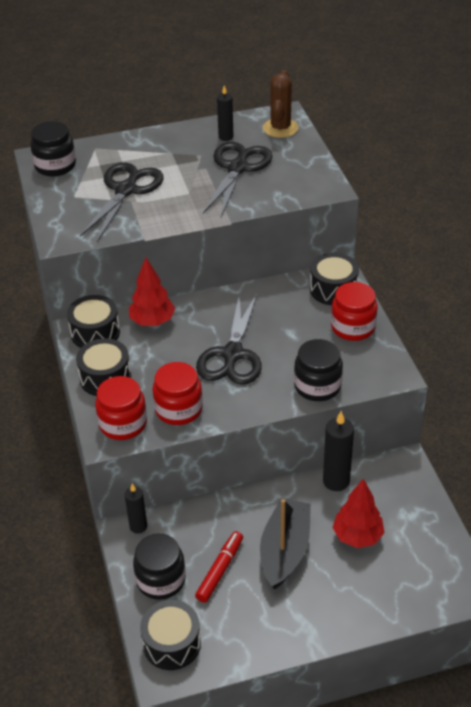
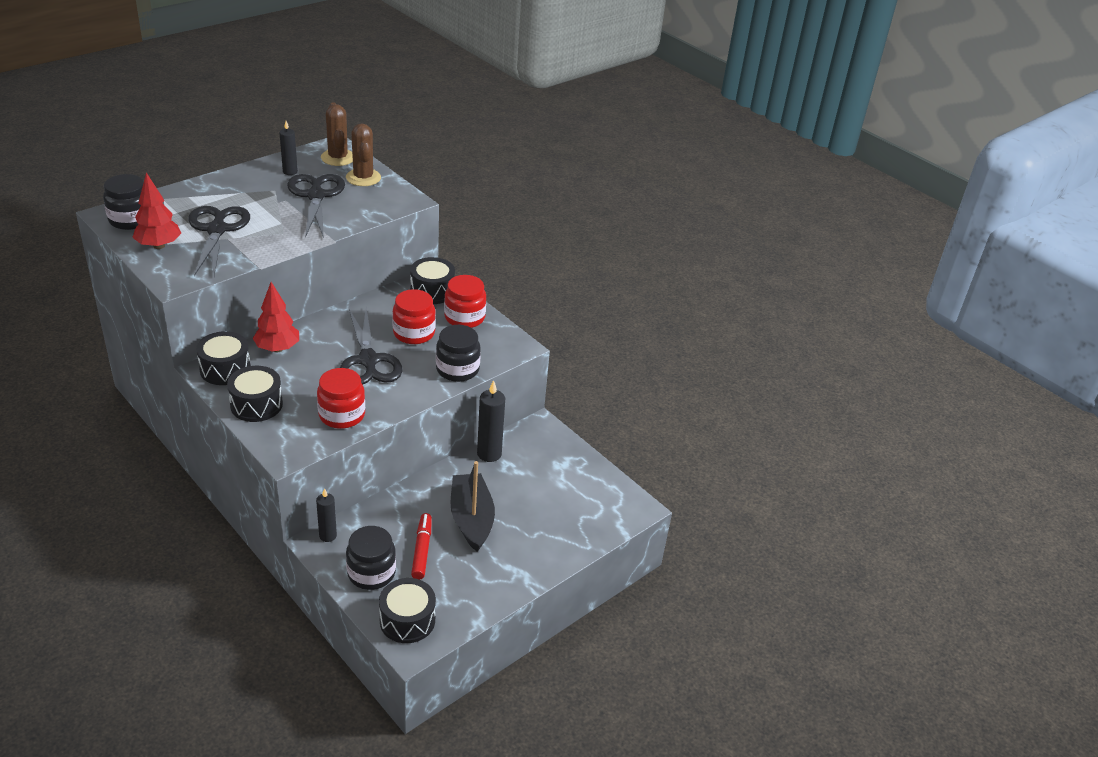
camera: 30 degrees left, 5 degrees down
(123, 424) = (295, 438): red jar -> red jar (414, 333)
(294, 155) = (363, 178): none -> brown cactus
(357, 536) = (528, 491): red tree -> red tree (159, 246)

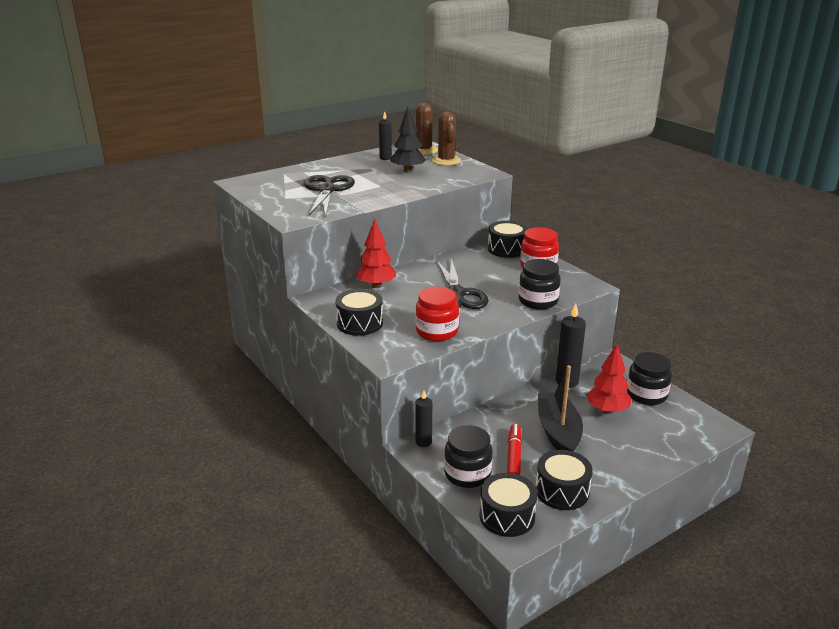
camera: 10 degrees right, 10 degrees down
(130, 220) = (256, 185): black jar -> black jar (646, 395)
(159, 246) = (279, 199): red tree -> red tree (607, 410)
(225, 369) = (331, 299): black drum -> black drum (562, 491)
(316, 196) = (408, 171): black scissors -> black tree
(414, 333) = (495, 276): red jar -> none

